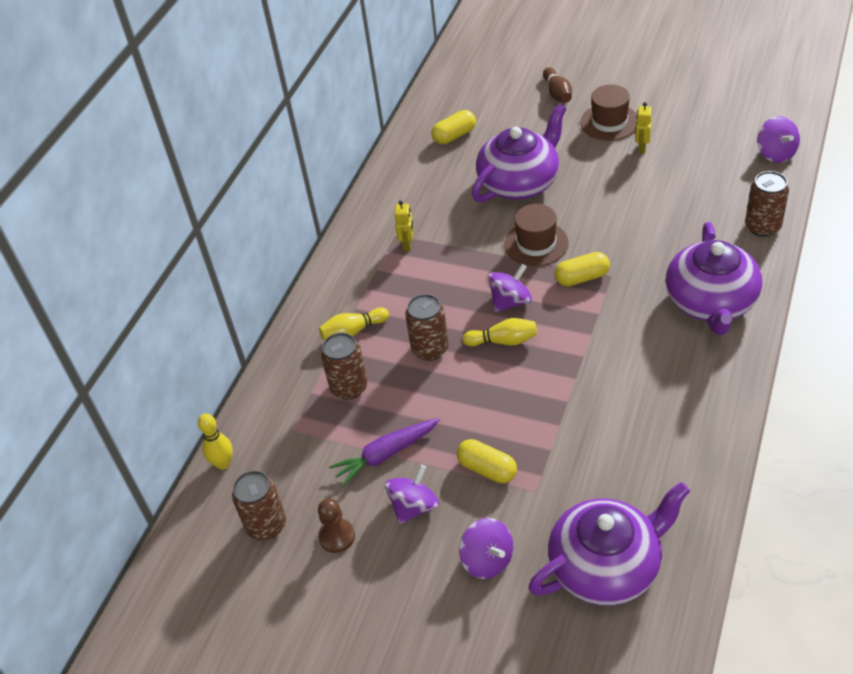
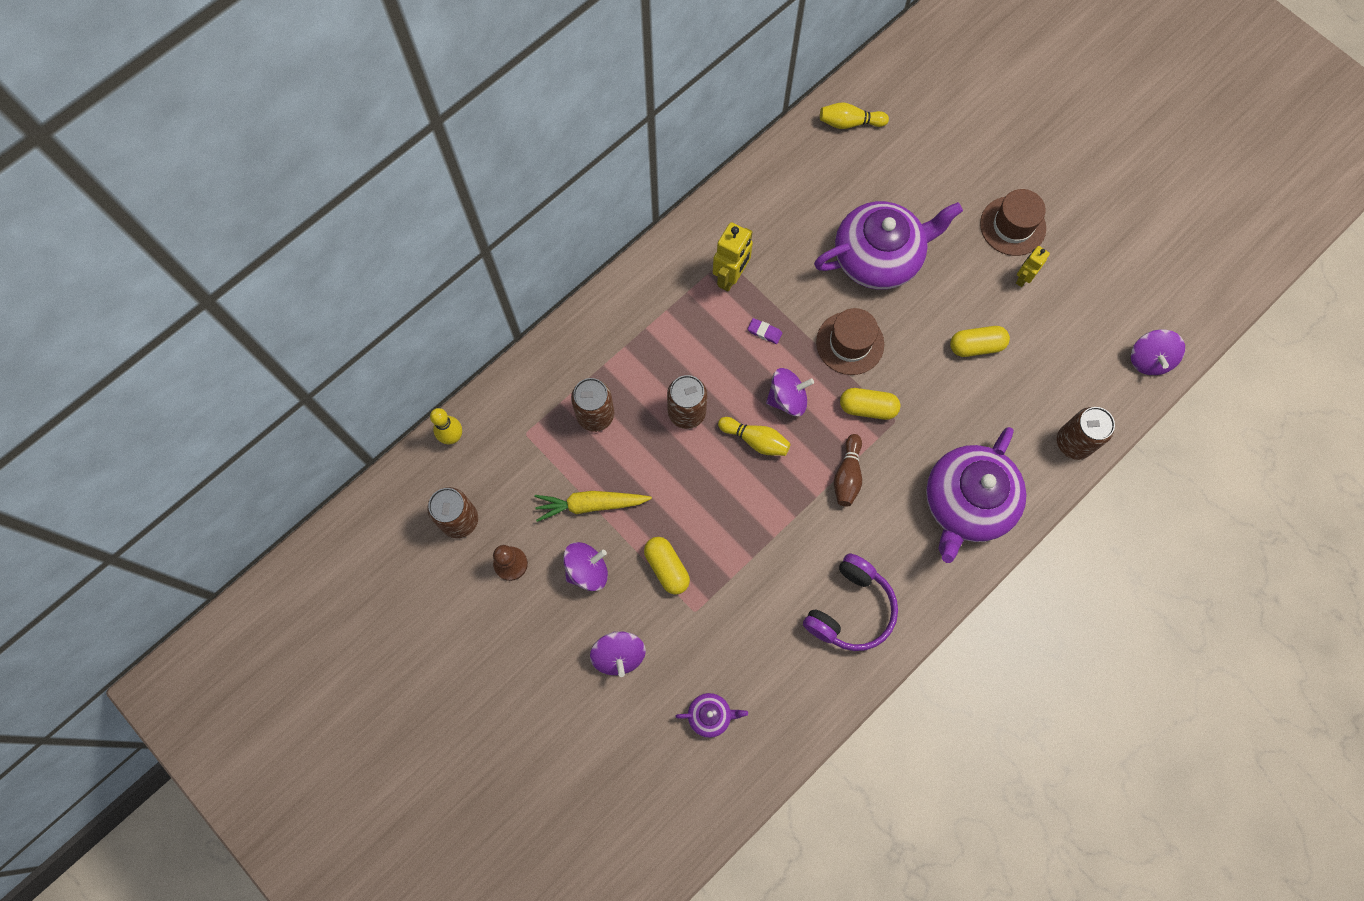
camera: 20 degrees right, 25 degrees up
(353, 331) = (630, 354): yellow bowling pin -> yellow bowling pin (849, 123)
(385, 455) = (590, 505): purple carrot -> yellow carrot
(407, 244) = (731, 277): yellow robot -> yellow robot, size x1.63
(454, 136) = (850, 159): yellow capsule -> yellow capsule (976, 346)
(460, 267) = (764, 332): none -> purple eraser
(557, 93) = (985, 156): brown bowling pin -> brown bowling pin (847, 475)
(606, 566) = (710, 715): purple teapot -> purple teapot, size x0.42
(672, 421) = (850, 609): none -> purple headphones

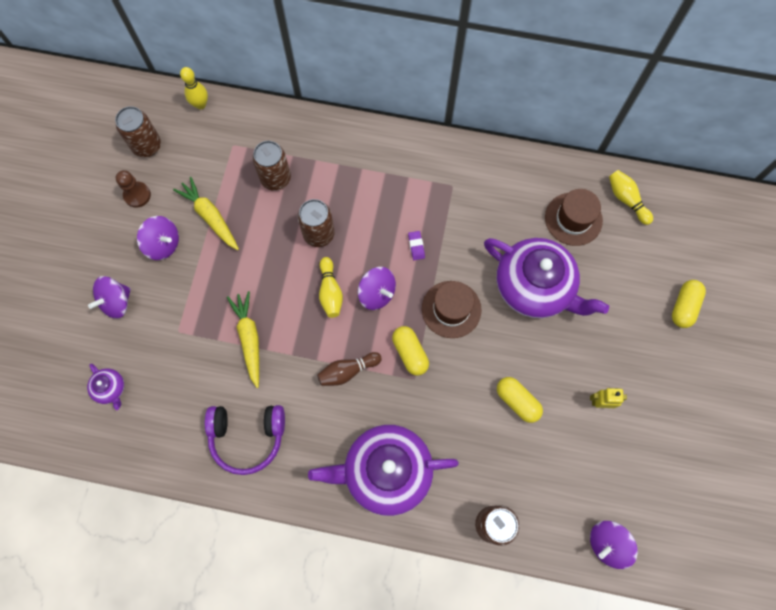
camera: 55 degrees right, 0 degrees up
(667, 568) = (197, 293): yellow capsule -> yellow capsule (684, 307)
(731, 277) = (441, 198): yellow robot -> none
(751, 547) = (249, 339): none -> yellow carrot
(1012, 226) = (638, 368): brown hat -> brown hat (573, 219)

